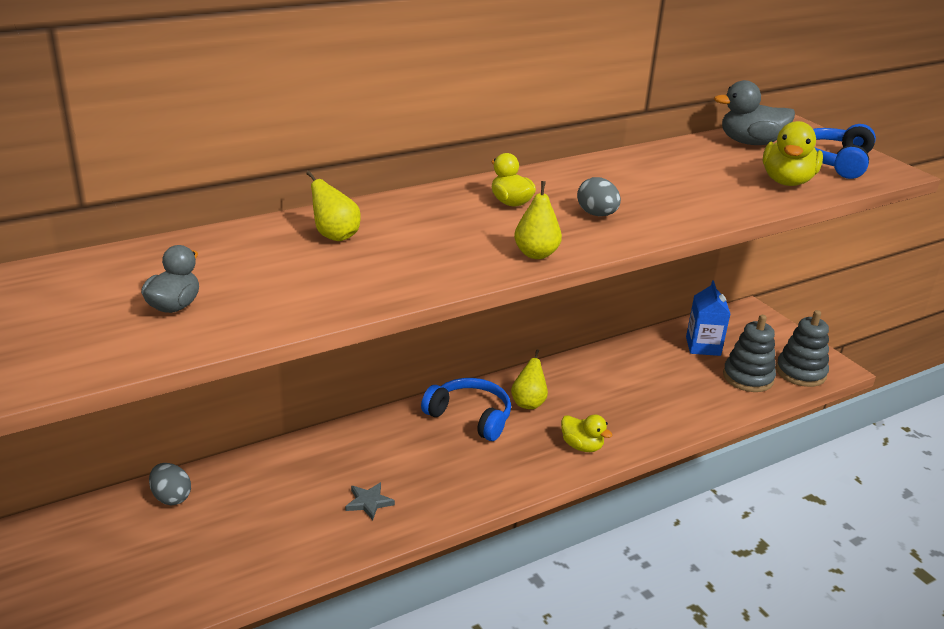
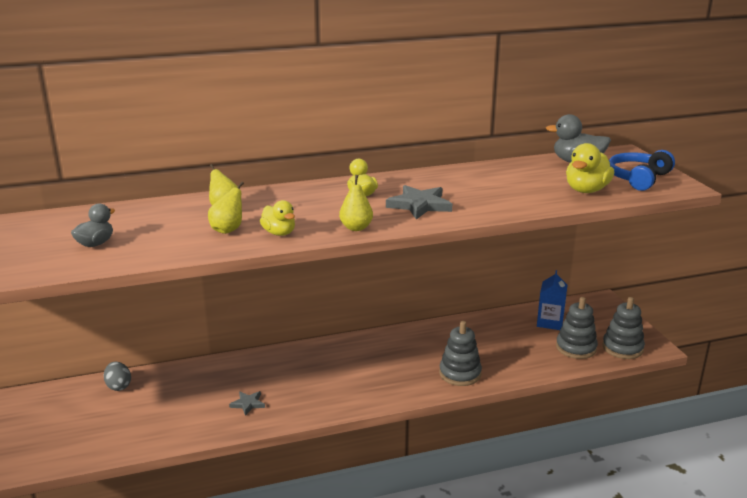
camera: 15 degrees right, 5 degrees down
(470, 417) = (345, 355): blue headphones -> none
(528, 403) = (393, 350): yellow pear -> yellow pear (228, 230)
(582, 446) = (419, 383): yellow duck -> yellow duck (279, 233)
(597, 214) = (419, 205): grey egg -> grey star
(626, 427) = (460, 374): none -> grey stacking toy

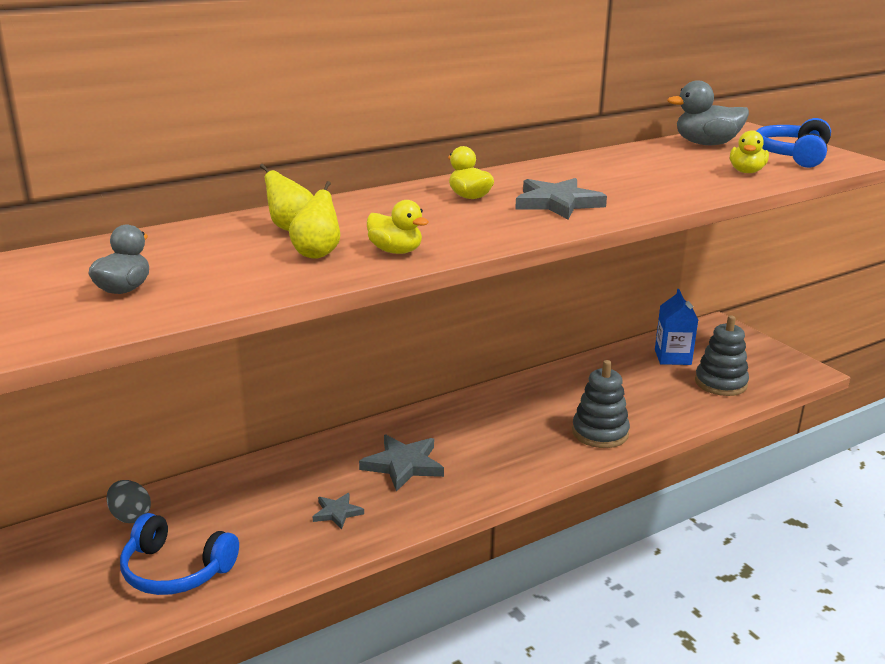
camera: 15 degrees left, 0 degrees up
(130, 426) = (175, 570): none -> blue headphones
(308, 377) = (403, 465): none -> grey star
(356, 228) = (497, 236): yellow pear -> none
(586, 190) = (746, 172): yellow duck -> yellow duck, size x0.65
(622, 348) = (774, 376): grey stacking toy -> none

